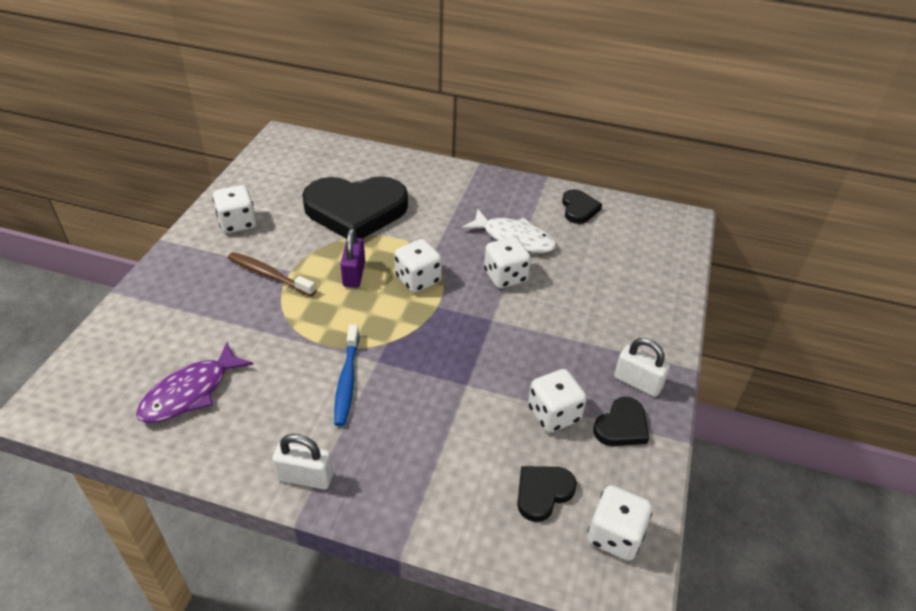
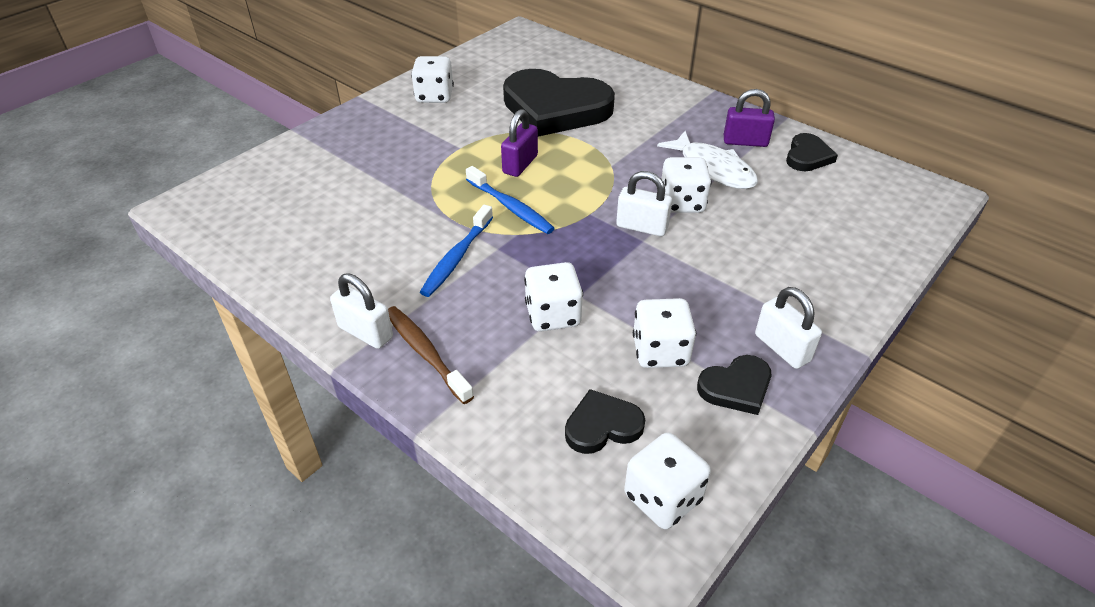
camera: 25 degrees right, 0 degrees up
(190, 392) = (307, 228): purple fish -> none
(269, 275) = (437, 146): brown toothbrush -> brown toothbrush (426, 353)
(367, 318) = (510, 207): none -> blue toothbrush
(418, 280) = (583, 184): white dice -> white dice (553, 315)
(485, 307) = (642, 227): none -> white padlock
(526, 207) = (745, 142): none -> purple padlock

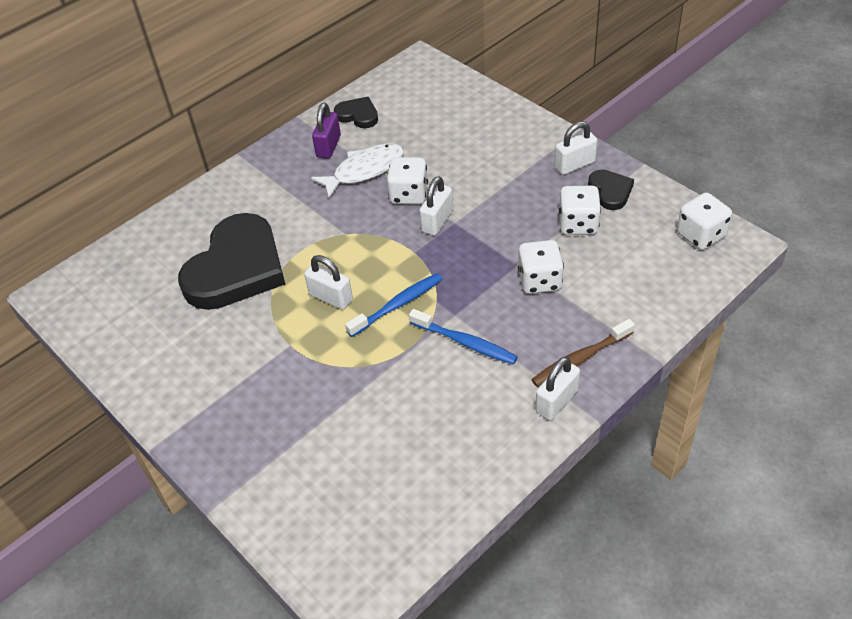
camera: 80 degrees left, 5 degrees up
(434, 96) = (179, 371): white dice -> none
(520, 164) = (331, 297): purple padlock -> white padlock
(602, 426) = (647, 259): black heart -> none

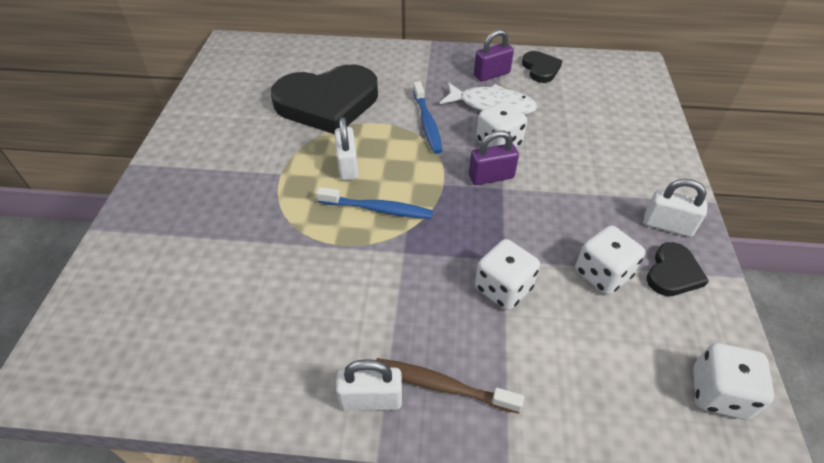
camera: 45 degrees right, 0 degrees up
(437, 221) = (491, 177): white padlock -> purple padlock
(465, 342) = (379, 279): blue toothbrush -> blue toothbrush (427, 123)

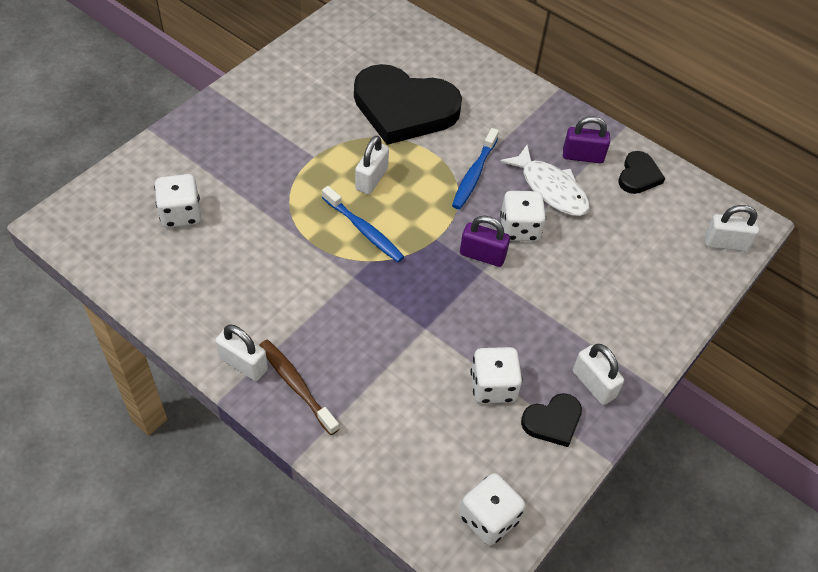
camera: 30 degrees right, 5 degrees up
(503, 288) = (403, 349): white dice -> white dice (181, 214)
(638, 83) = (725, 243): none -> white padlock

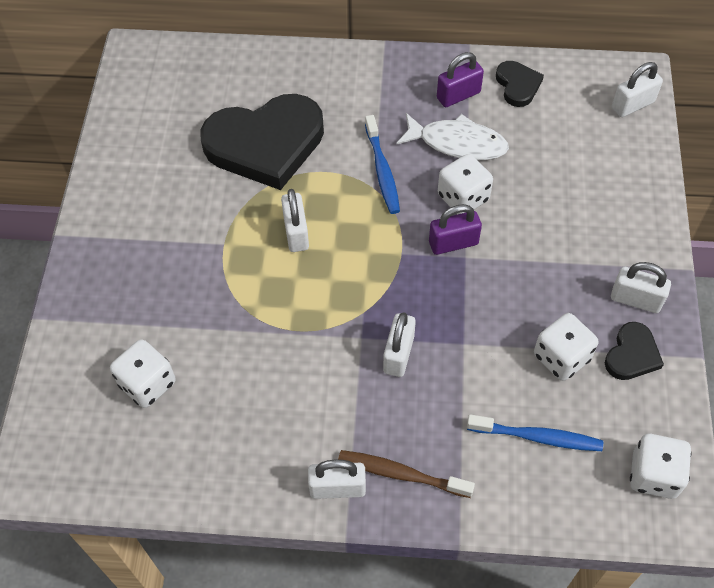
camera: 30 degrees left, 5 degrees up
(364, 230) = (332, 287): blue toothbrush -> blue toothbrush (537, 437)
(370, 304) = (398, 354): none -> white padlock

